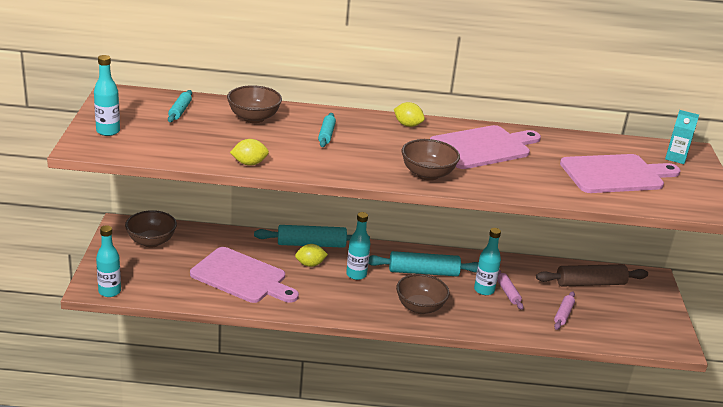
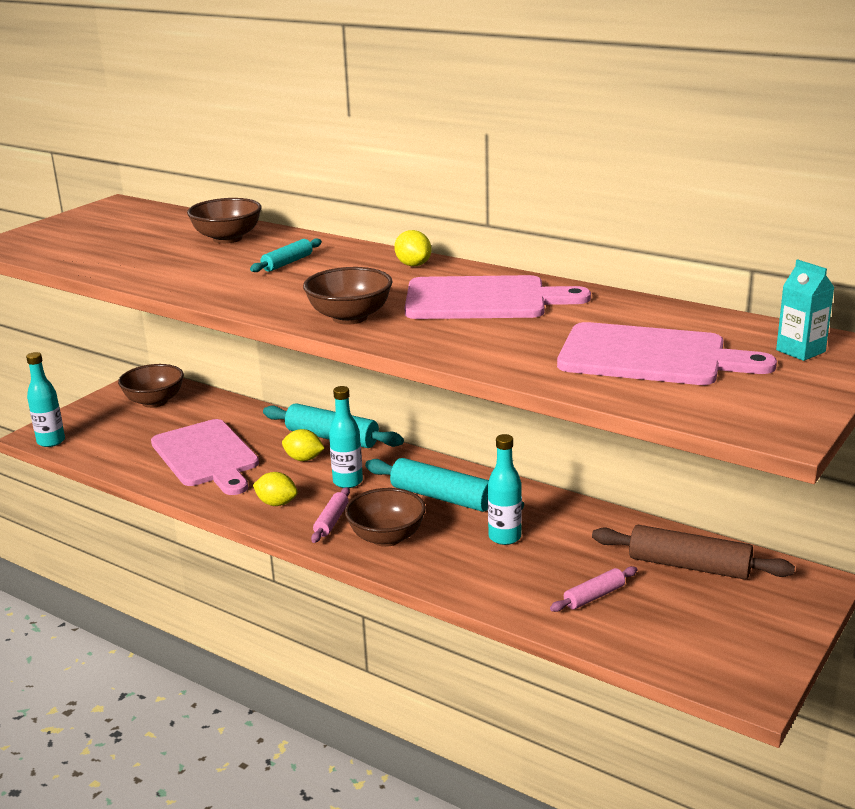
camera: 35 degrees right, 5 degrees down
(108, 131) = (49, 234): turquoise bottle -> none
(180, 111) = (156, 224): turquoise rolling pin -> none
(249, 163) = (145, 279): yellow lemon -> yellow lemon (276, 503)
(508, 293) = (537, 549): pink rolling pin -> pink rolling pin (331, 521)

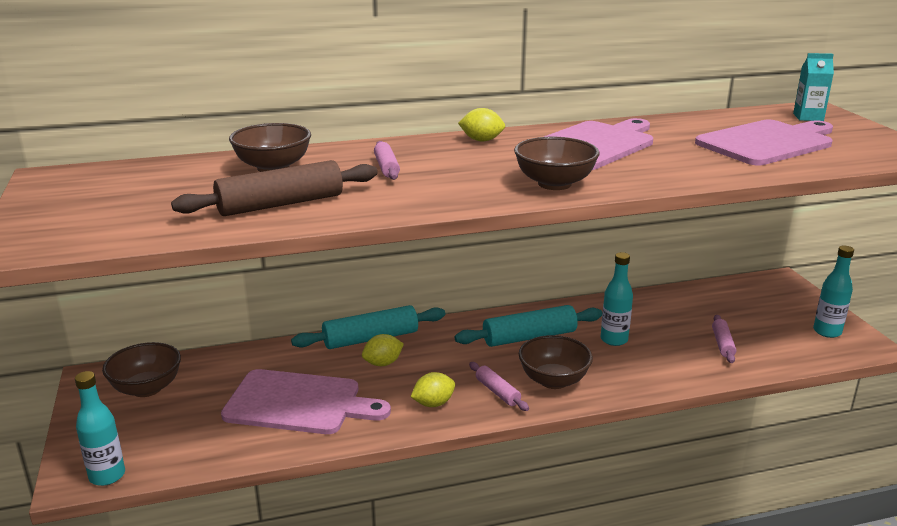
camera: 50 degrees left, 0 degrees up
(287, 263) = (386, 167): turquoise rolling pin -> pink rolling pin
(348, 482) = (449, 361): turquoise bottle -> turquoise bottle (827, 332)
(689, 566) = (723, 302): brown rolling pin -> brown rolling pin (280, 204)

